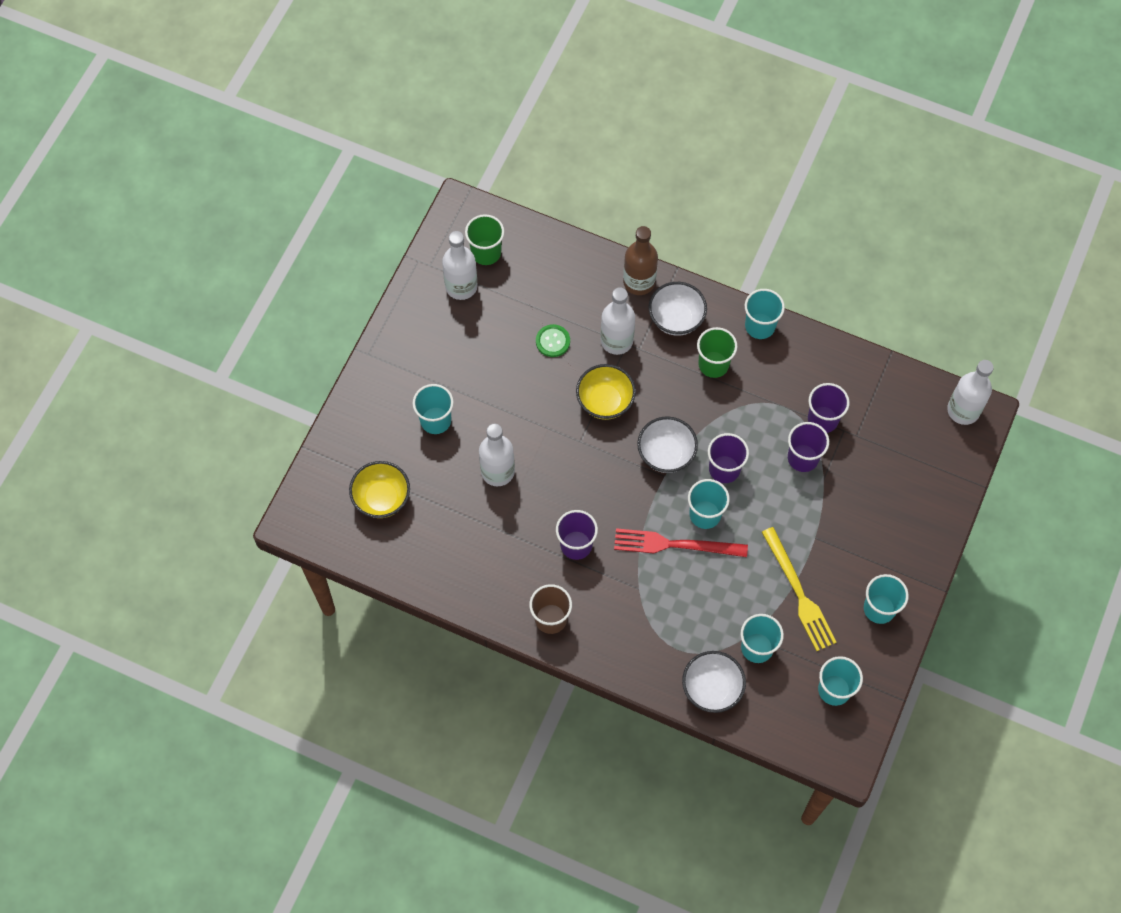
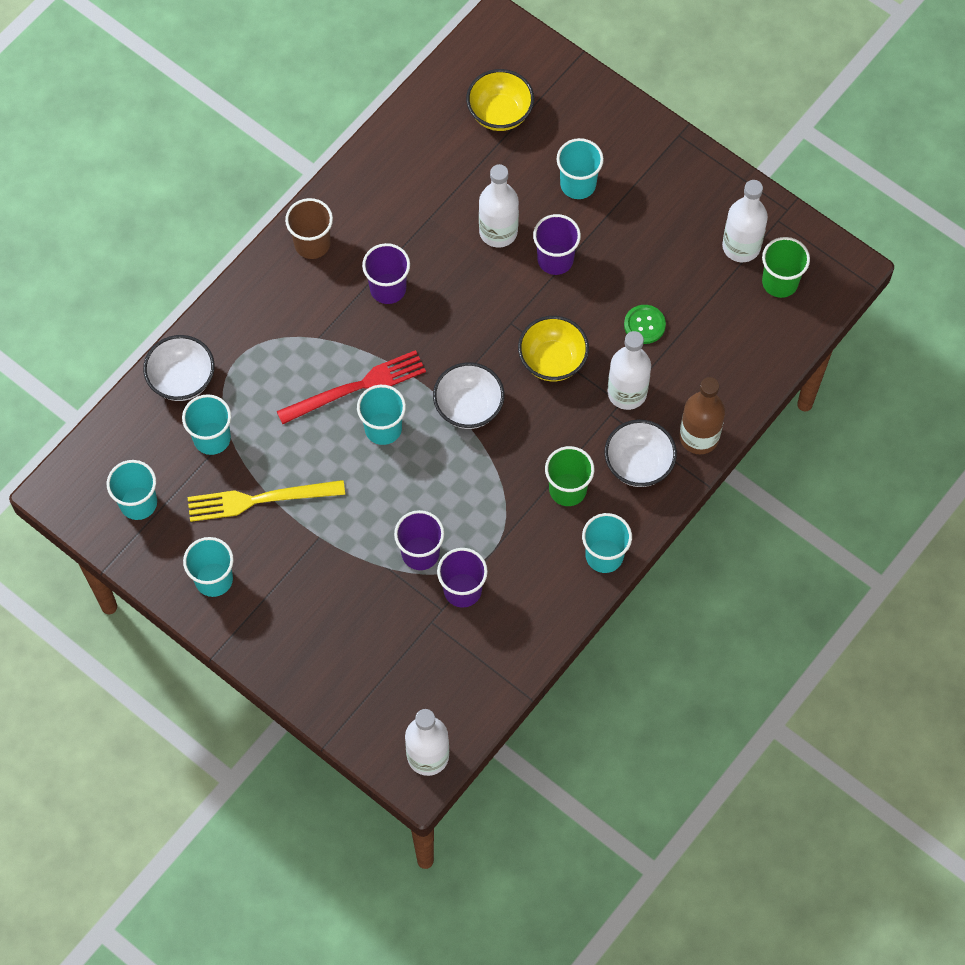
camera: 105 degrees right, 0 degrees up
(674, 544) = (357, 387): red fork -> red fork turned 45 degrees clockwise
(724, 469) = (432, 464): purple cup -> purple cup (555, 259)

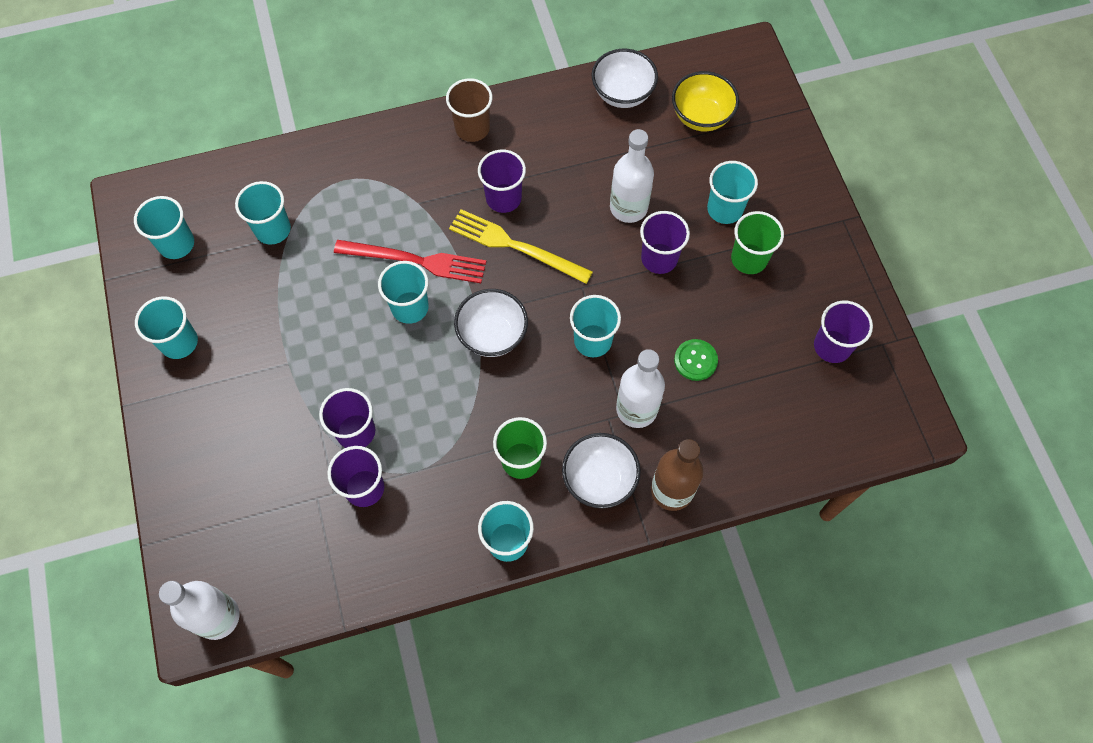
camera: 35 degrees right, 0 degrees up
(182, 380) = (289, 171): white bowl -> white bowl (622, 94)
(259, 500) = (267, 301): yellow fork -> yellow fork (515, 246)
(552, 361) = (593, 341): yellow bowl -> turquoise cup
(741, 246) = (832, 346): white bottle -> purple cup
(780, 282) = (846, 399): green cup -> green cup (749, 259)

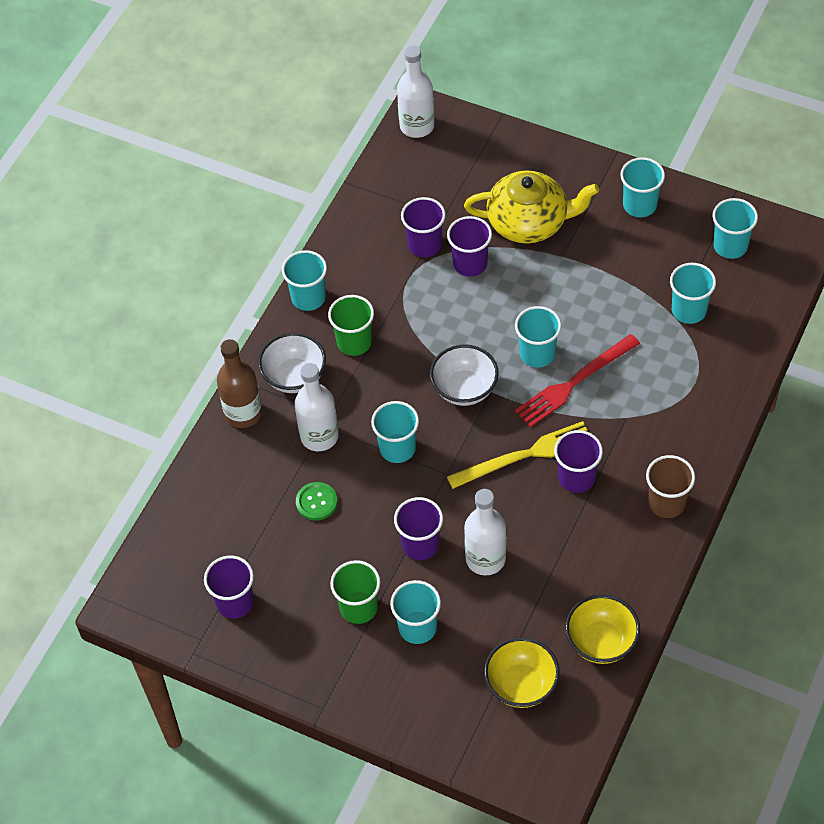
camera: 135 degrees right, 10 degrees down
(268, 418) = (529, 222): none -> yellow teapot
(622, 94) = (601, 642): white bowl -> yellow bowl

